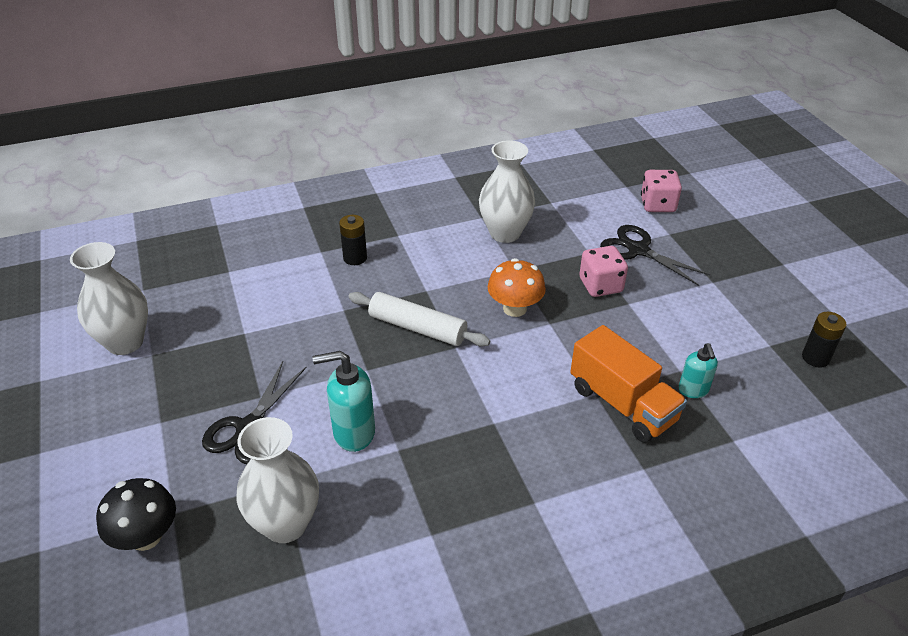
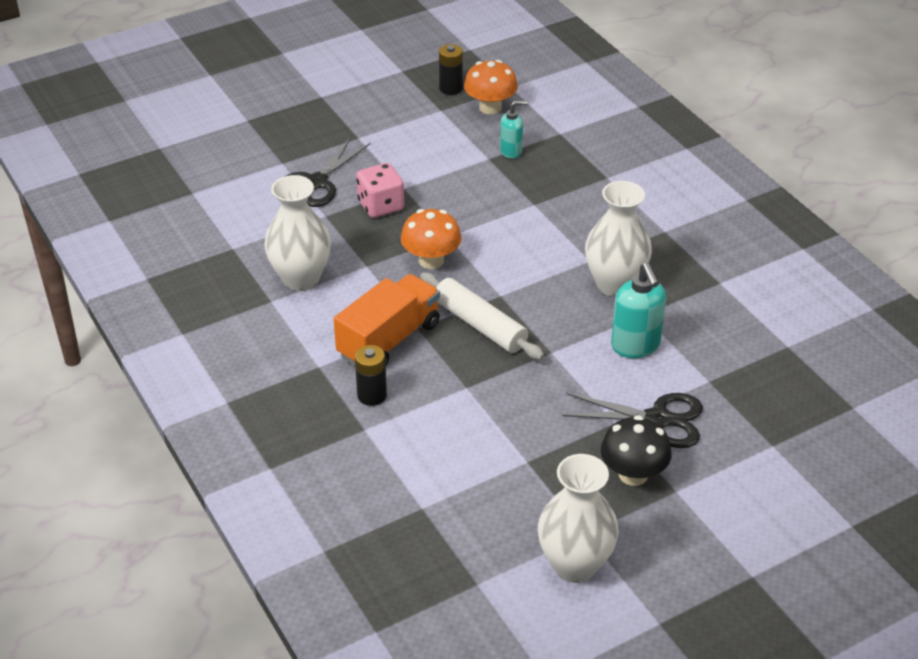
camera: 100 degrees left, 0 degrees up
(146, 536) = (803, 455): black mushroom -> black mushroom (633, 474)
(285, 524) = (750, 368): white vase -> white vase (615, 284)
(418, 328) = (480, 325): white rolling pin -> white rolling pin turned 60 degrees counterclockwise
(622, 404) = (541, 189): orange truck -> orange truck (389, 340)
(657, 205) = (229, 170): pink dice -> none
(780, 385) = (490, 107): none -> orange mushroom

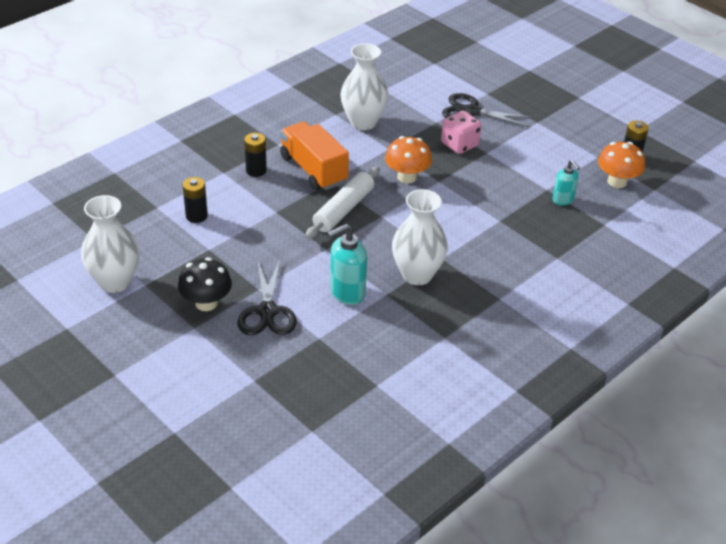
camera: 75 degrees right, 0 degrees up
(389, 340) = (313, 170): orange truck -> orange truck turned 150 degrees counterclockwise
(454, 467) = (196, 216): none -> black battery

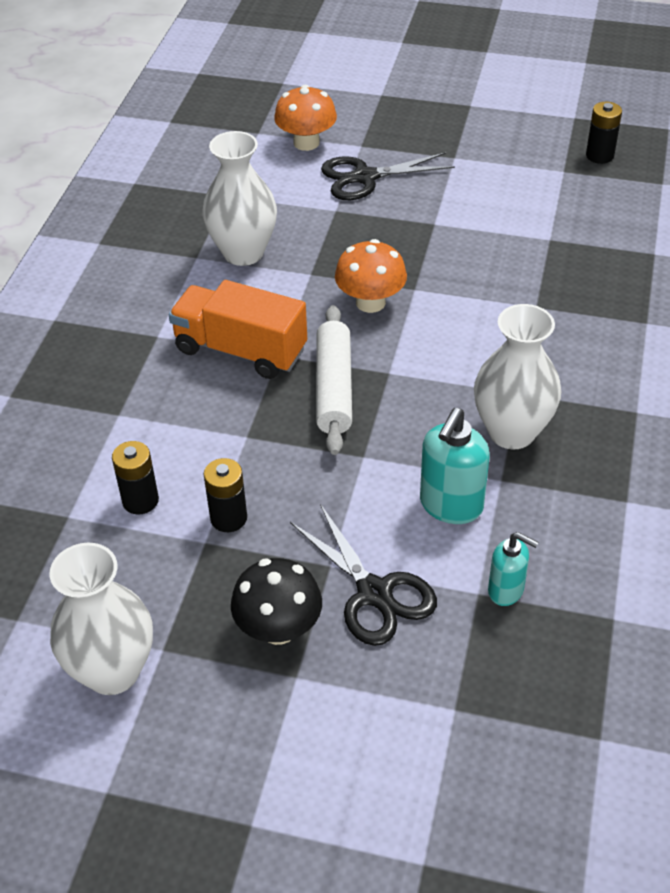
camera: 30 degrees left, 5 degrees up
(256, 170) = (162, 389): black battery -> black battery (228, 518)
(459, 144) = (392, 228): pink dice -> none
(563, 200) = (580, 244): turquoise soap dispenser -> turquoise soap dispenser (506, 590)
(617, 181) = (615, 192): orange mushroom -> orange mushroom (306, 143)

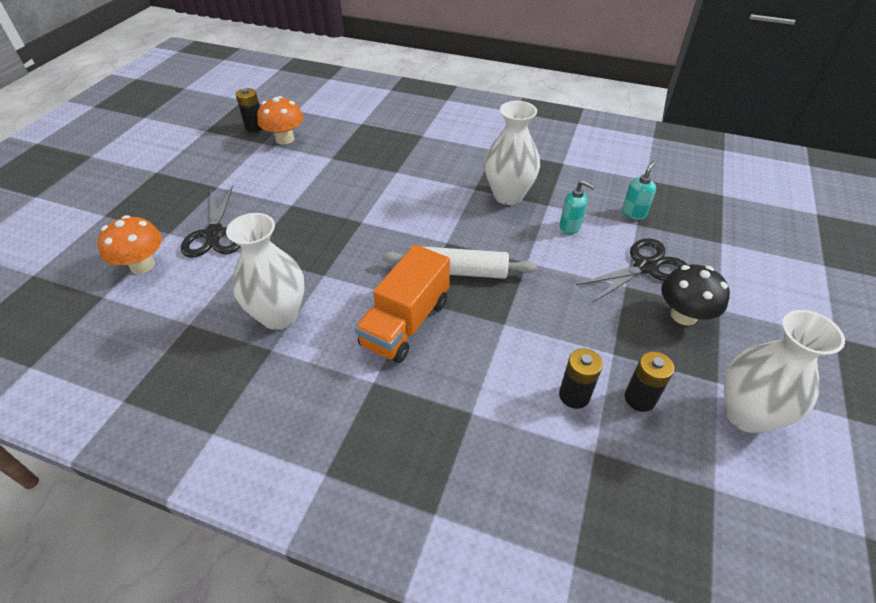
camera: 85 degrees left, 0 degrees up
(228, 518) = (589, 338): black battery -> black battery (639, 398)
(370, 302) = (369, 244): orange mushroom -> orange mushroom (285, 139)
(450, 505) = (570, 227): turquoise soap dispenser -> turquoise soap dispenser, size x0.62

